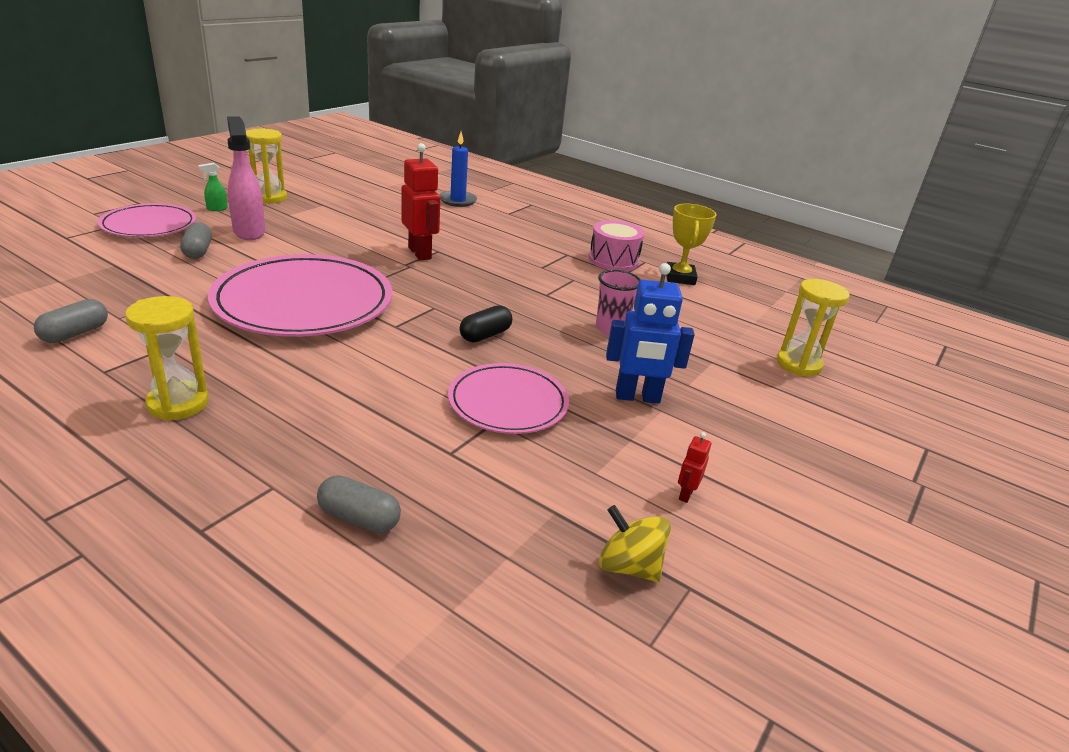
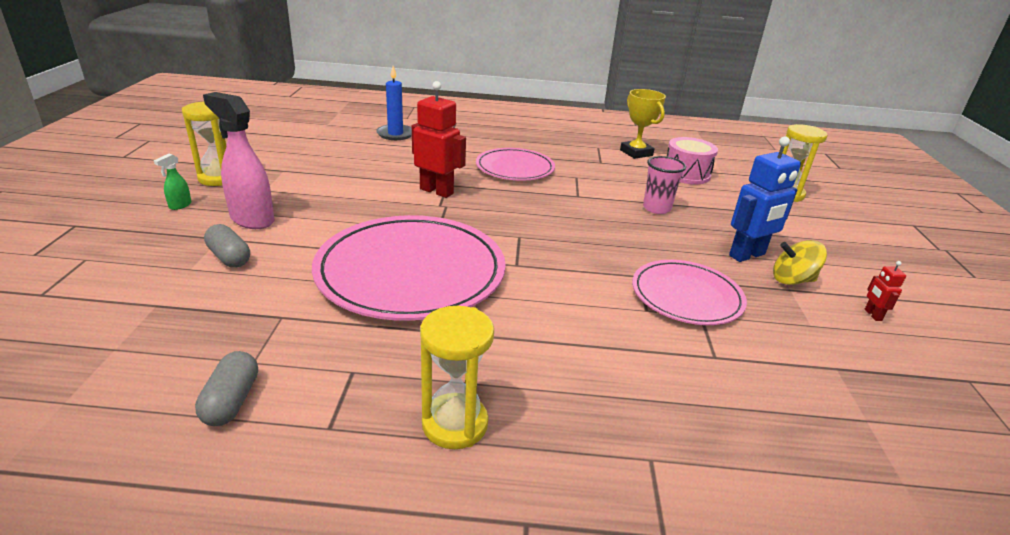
camera: 30 degrees left, 0 degrees up
(149, 225) = (128, 247): pink plate -> pink plate (515, 168)
(359, 518) = (746, 447): grey capsule -> none
(485, 335) = (590, 246): black capsule -> none
(613, 260) = (578, 152): pink drum -> pink drum (686, 174)
(629, 566) = (926, 384): yellow spinning top -> yellow spinning top (792, 280)

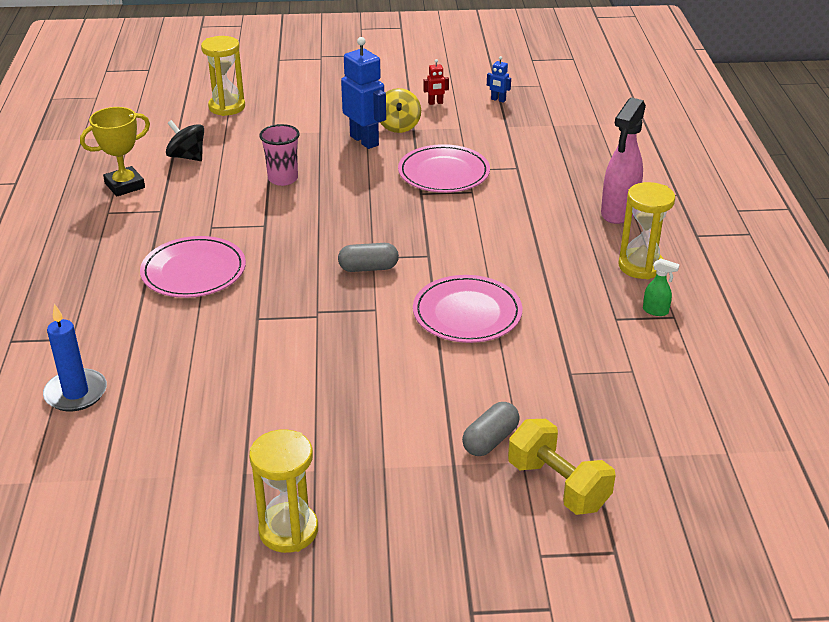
camera: 95 degrees left, 5 degrees up
(144, 280) = (558, 485): none -> yellow dumbbell
(180, 205) = (385, 533): green spray bottle -> green spray bottle (656, 311)
(231, 401) = (677, 367): grey capsule -> grey capsule (368, 268)
(251, 219) = (401, 453): pink spray bottle -> pink spray bottle (618, 212)
(411, 272) = (467, 313): pink plate -> pink plate, size x0.59
(437, 191) = (279, 323): red robot -> none
(686, 174) = (187, 157): pink drum -> black spinning top
(920, 374) = (498, 100): none -> blue robot

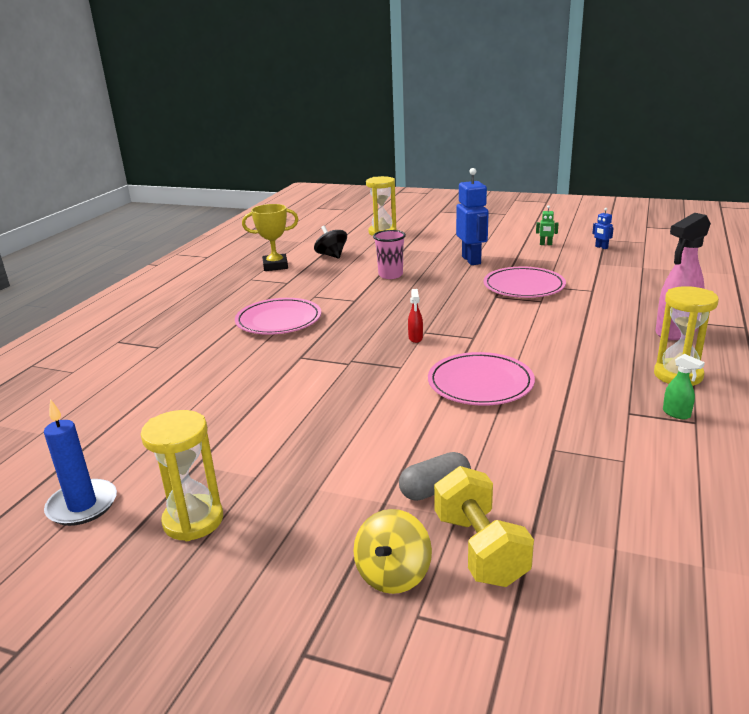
camera: 25 degrees right, 10 degrees down
(76, 393) = (127, 381): blue candle -> blue candle (82, 505)
(368, 268) = (415, 338): grey capsule -> red spray bottle
(398, 126) = (505, 255): yellow spinning top -> yellow spinning top (393, 574)
(435, 103) = (545, 244): red robot -> green robot

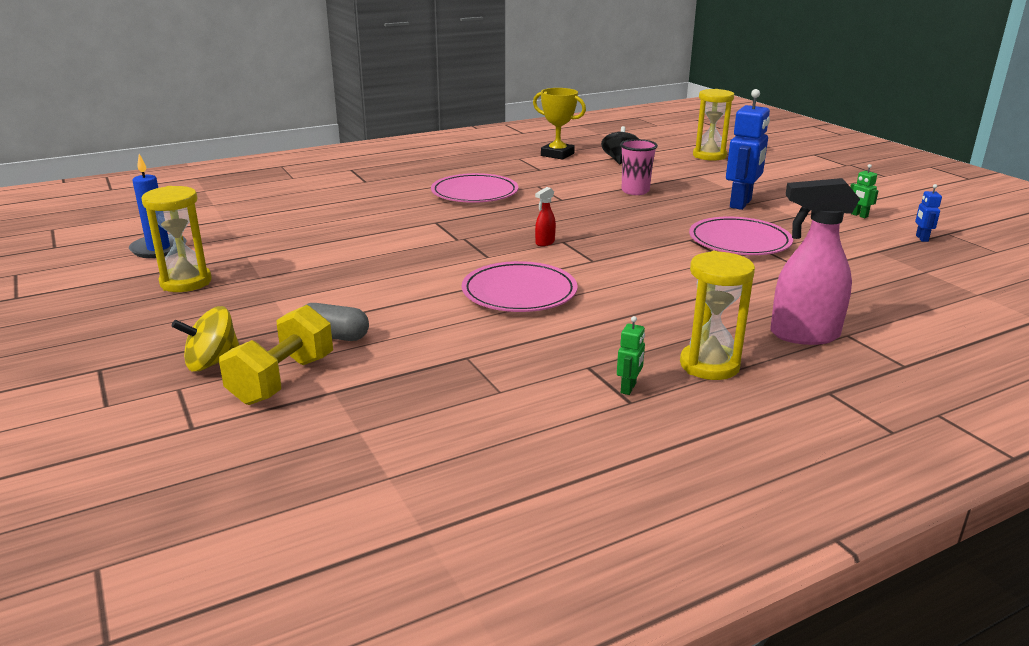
camera: 40 degrees right, 0 degrees up
(676, 414) = (628, 388): green spray bottle -> green robot

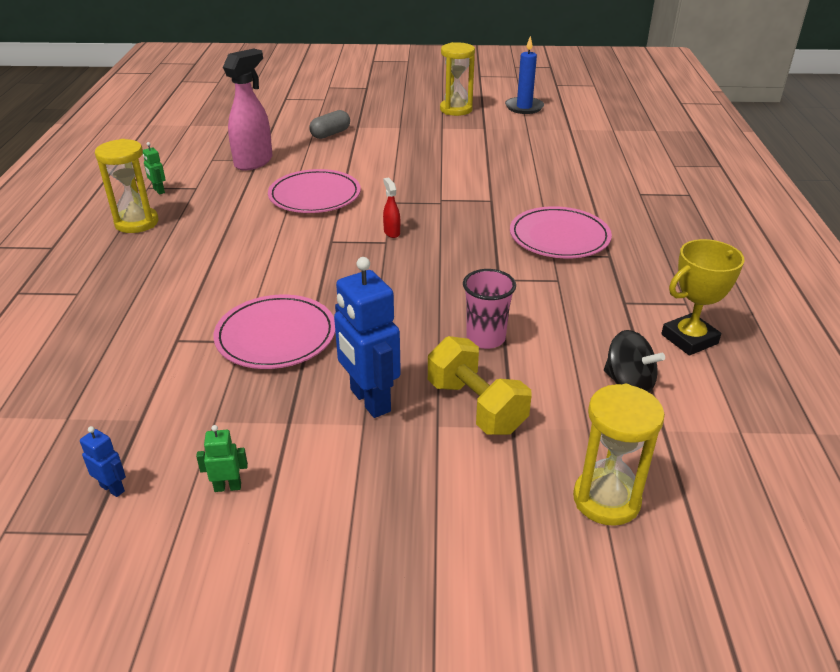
camera: 120 degrees right, 10 degrees up
(212, 363) = (340, 106): yellow spinning top -> none
(282, 380) = (300, 117): yellow dumbbell -> yellow dumbbell (476, 407)
(803, 335) = (106, 274): pink spray bottle -> pink spray bottle (254, 162)

